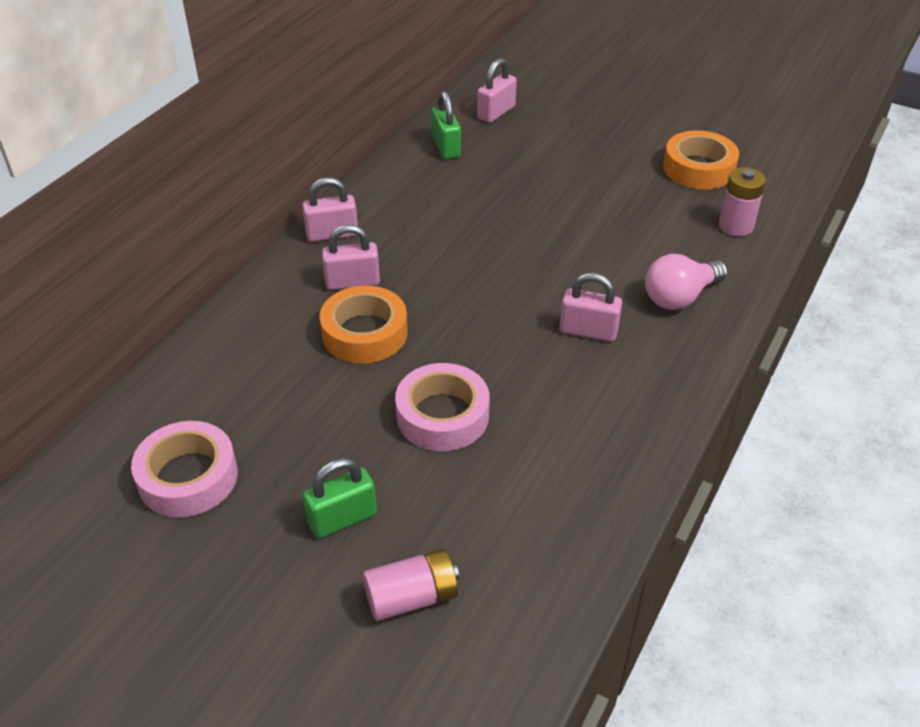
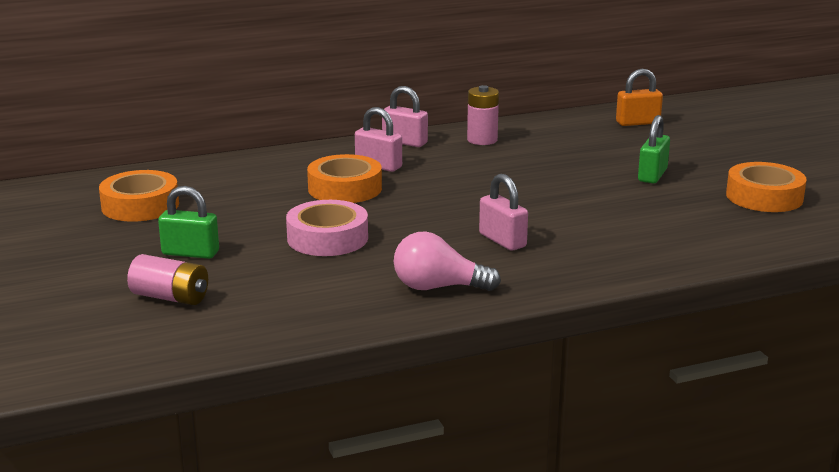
camera: 40 degrees right, 20 degrees down
(188, 477) = (140, 206): pink tape -> orange tape
(446, 147) = (563, 128): green padlock -> green padlock (652, 175)
(496, 113) = (637, 123): pink padlock -> orange padlock
(680, 297) = (610, 250): pink light bulb -> pink light bulb (438, 287)
(736, 226) = (737, 234): pink battery -> pink battery (482, 140)

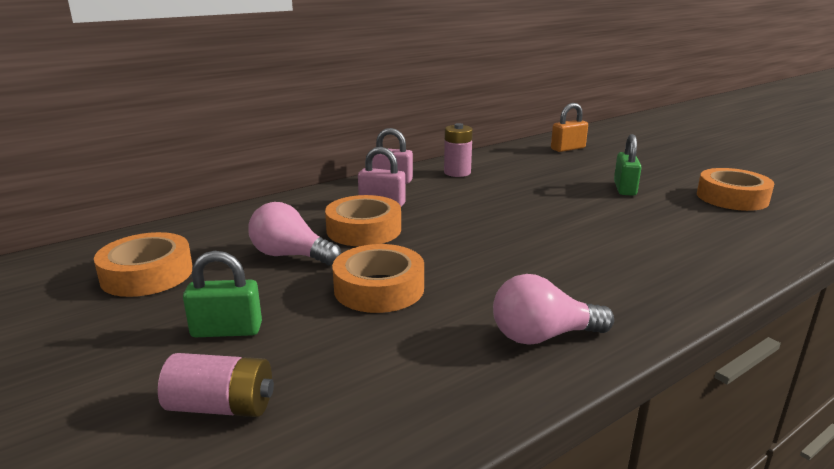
camera: 15 degrees left, 0 degrees up
(266, 204) = (291, 255): none -> pink light bulb
(327, 238) = (379, 288): pink tape -> orange tape
(502, 240) = (559, 267): pink padlock -> none

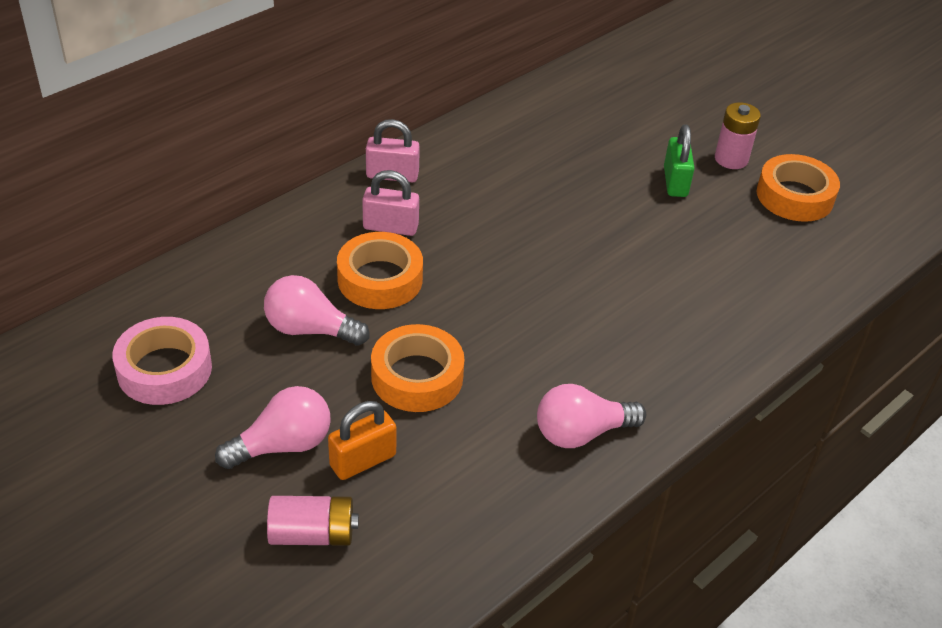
camera: 10 degrees left, 20 degrees up
(147, 274) = (164, 369): orange tape -> pink tape
(227, 330) = (282, 445): green padlock -> pink light bulb
(457, 172) = (472, 154): pink battery -> pink battery (731, 159)
(568, 148) = (610, 89): orange padlock -> orange padlock (363, 460)

